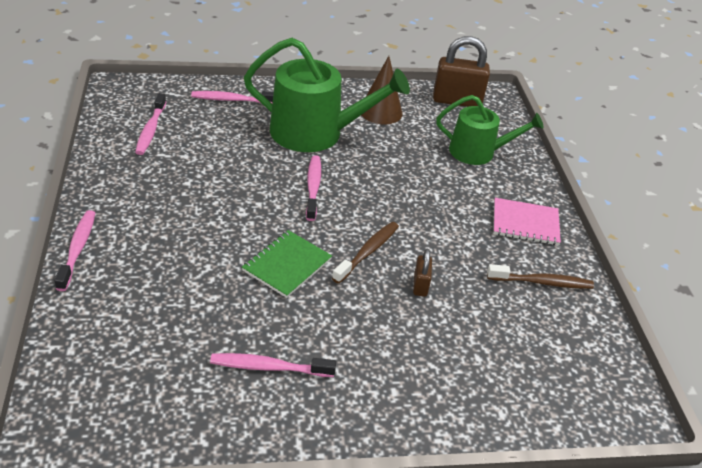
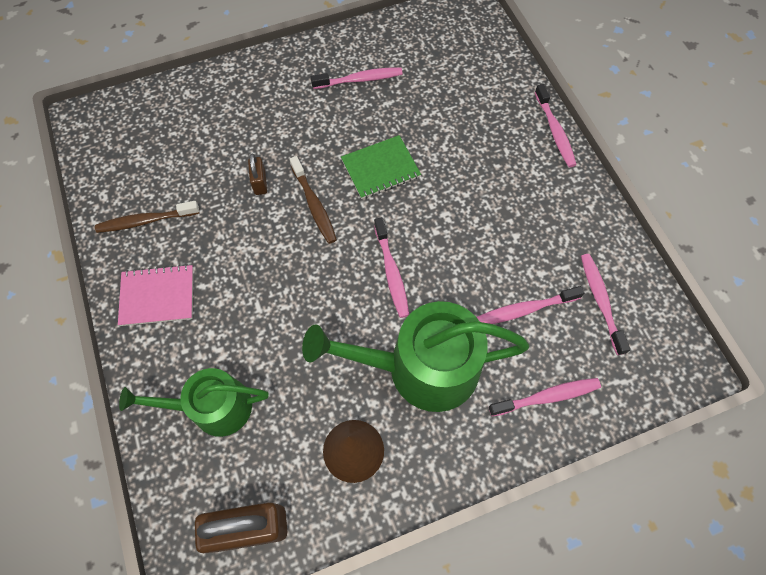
camera: 170 degrees right, 25 degrees up
(215, 140) = (525, 309): none -> pink toothbrush
(287, 265) = (380, 168): green notebook -> green notebook turned 45 degrees clockwise
(368, 252) = (314, 205): brown toothbrush -> brown toothbrush turned 45 degrees counterclockwise

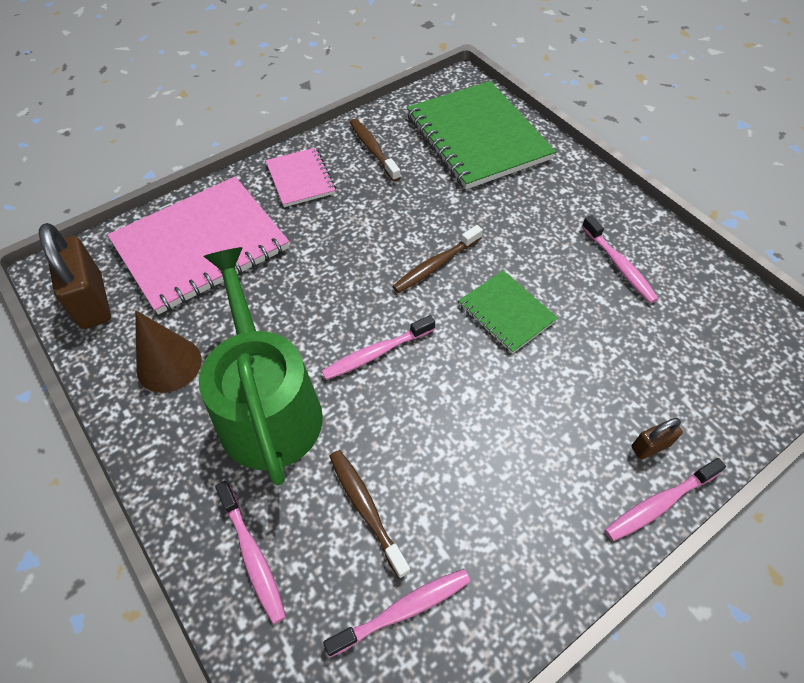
camera: 75 degrees right, 10 degrees down
(171, 129) = (478, 137): none -> green notebook
(213, 407) = (201, 246): green watering can -> pink notebook
(260, 183) = (444, 215): brown padlock -> brown padlock (650, 446)
(525, 309) = (366, 508): pink toothbrush -> brown toothbrush

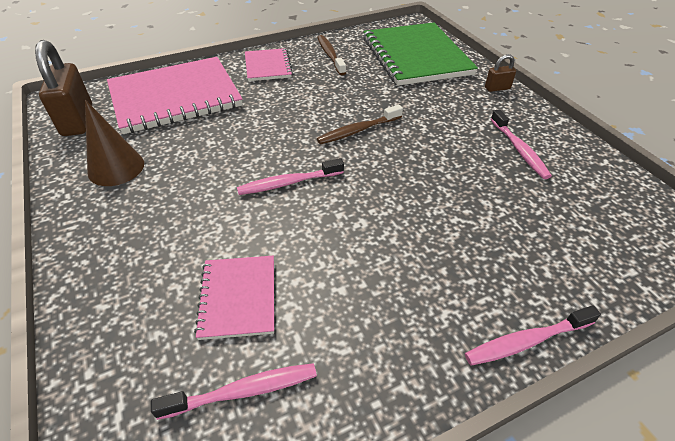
camera: 10 degrees right, 10 degrees down
(252, 555) = (122, 318): pink toothbrush -> none
(267, 407) = (182, 208): green watering can -> none
(366, 508) = (238, 297): brown toothbrush -> pink notebook
(506, 313) = (410, 170): green notebook -> none
(650, 446) = (525, 290): brown padlock -> brown padlock (497, 88)

